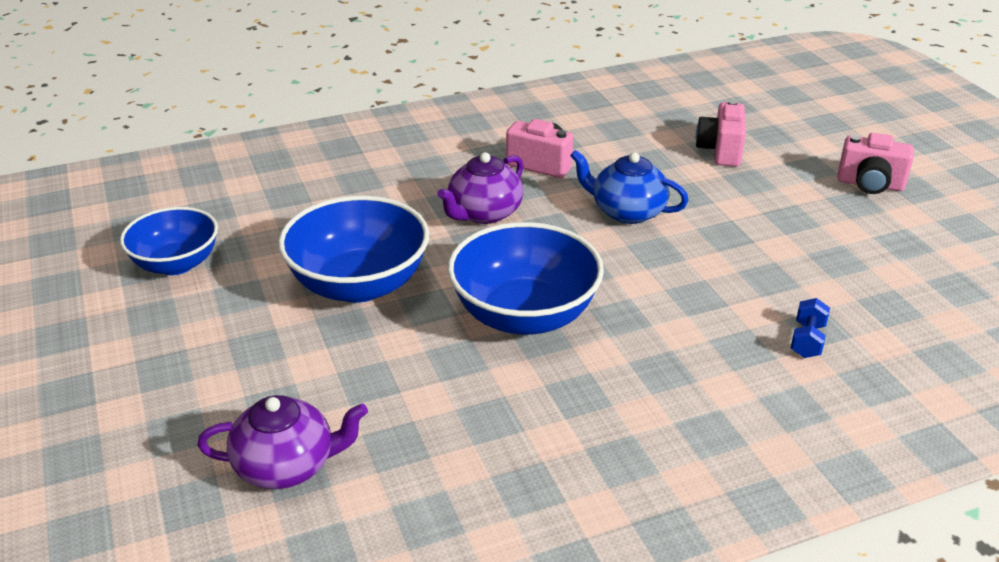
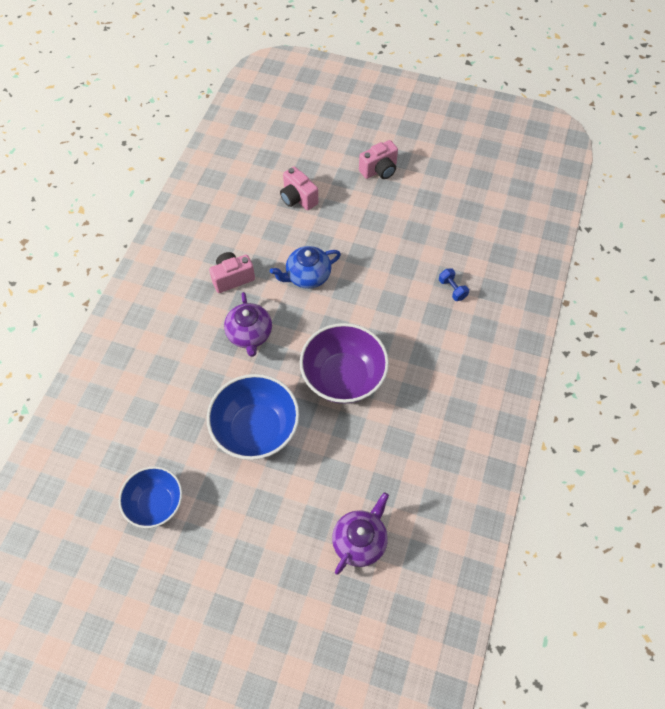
camera: 50 degrees left, 25 degrees up
(524, 315) = (343, 377): blue bowl -> purple bowl

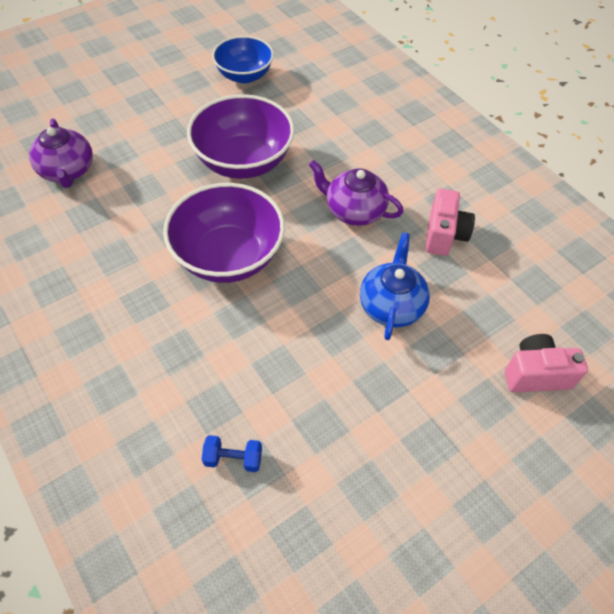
camera: 125 degrees right, 5 degrees down
(256, 429) = (243, 161): blue bowl -> purple bowl
(379, 170) = (532, 529): pink camera -> none

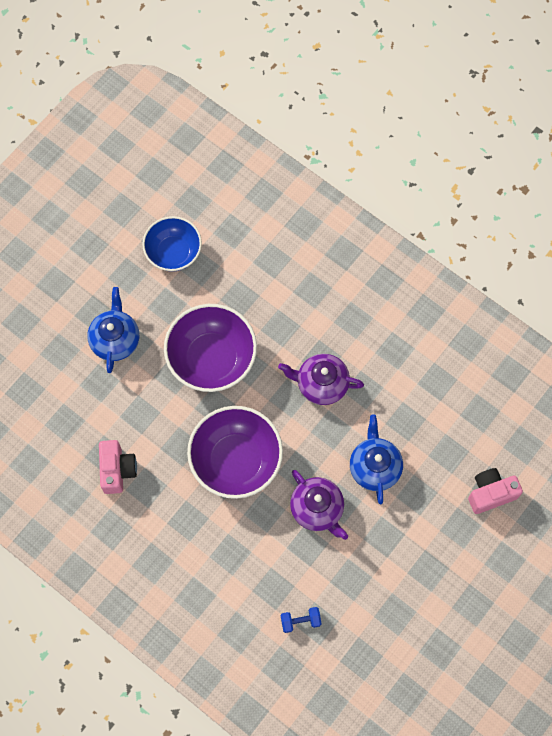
camera: 15 degrees left, 15 degrees up
(67, 171) = (66, 415): purple teapot -> purple teapot (317, 509)
(153, 124) = (115, 340): none -> blue teapot
(444, 235) = (400, 387): pink camera -> pink camera (117, 470)

